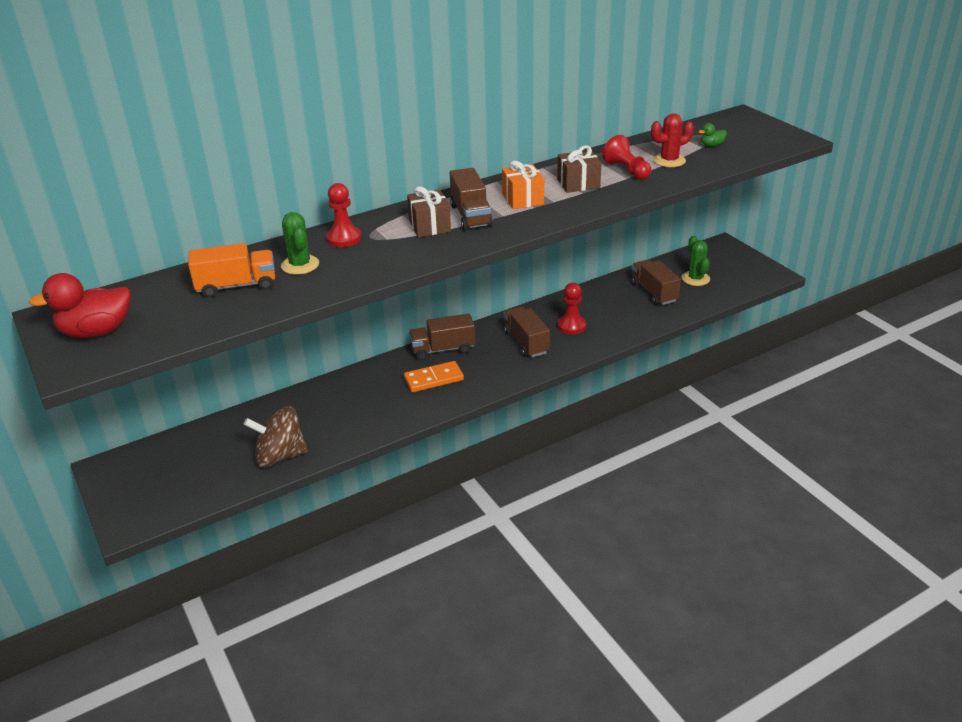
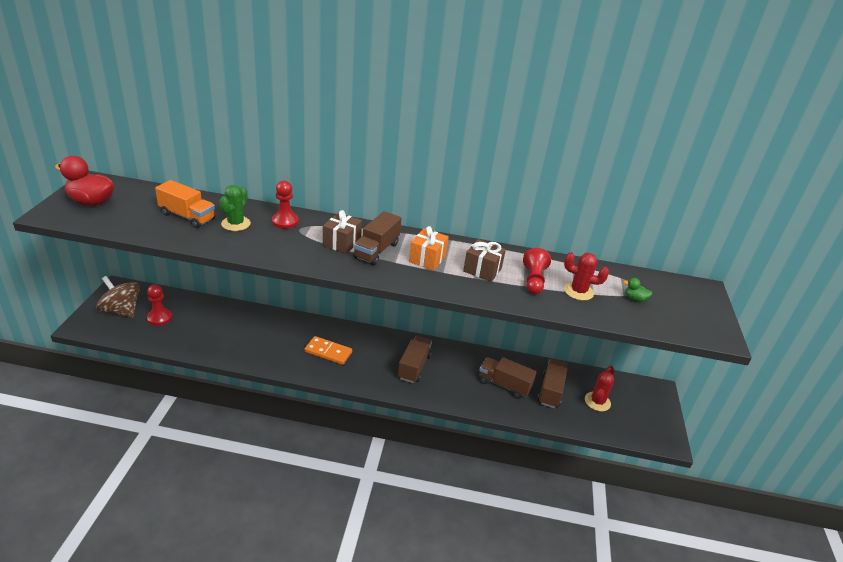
camera: 35 degrees right, 0 degrees up
(280, 456) = (191, 340): brown spinning top -> brown spinning top (121, 311)
(443, 349) = (360, 336): brown truck -> brown truck (504, 385)
(571, 326) = (459, 376): red pawn -> red pawn (159, 318)
(695, 279) = (597, 401): green cactus -> red cactus

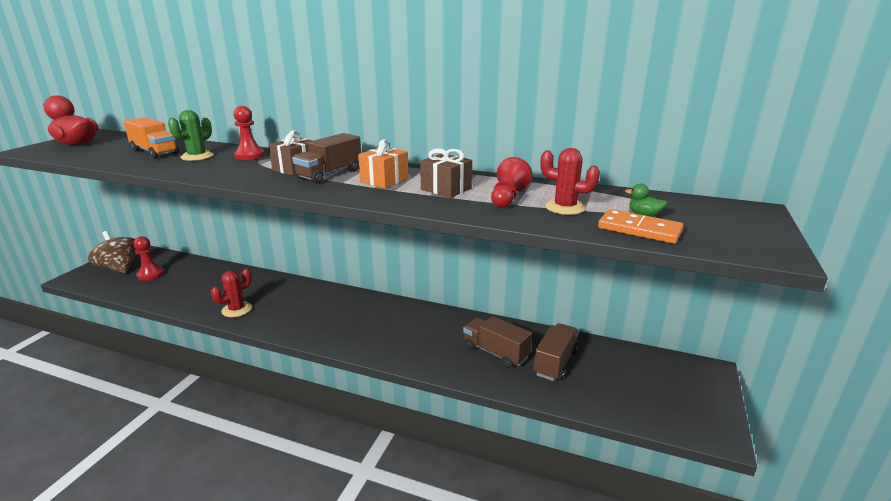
camera: 15 degrees right, 10 degrees down
(328, 352) = (301, 310): orange domino -> orange domino (639, 230)
(414, 367) = (391, 328): brown truck -> none
(597, 401) = (617, 378): red cactus -> red cactus (237, 309)

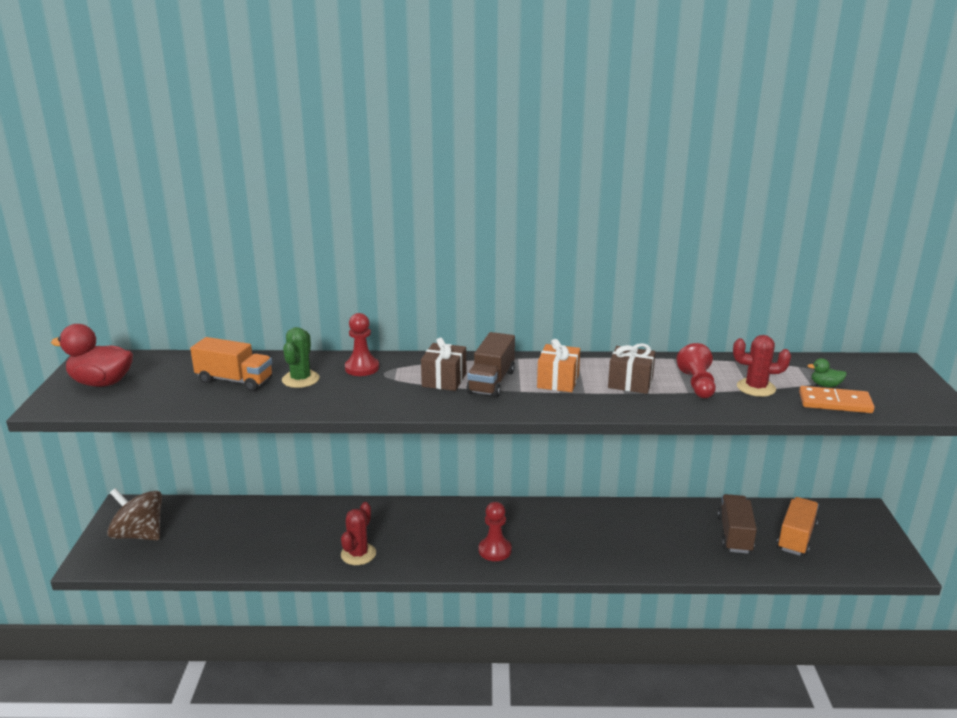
camera: 20 degrees left, 0 degrees up
(150, 274) = (195, 534): red pawn -> red pawn (495, 550)
(495, 352) = (674, 538): brown truck -> none
(616, 378) = (796, 537): none -> orange truck

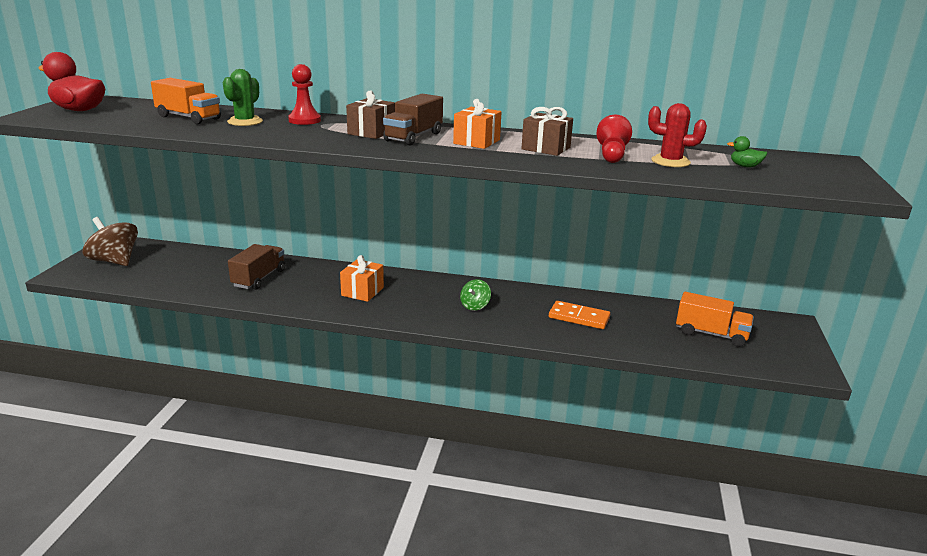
camera: 10 degrees right, 0 degrees up
(358, 554) = (288, 296): red cactus -> none
(434, 536) = (362, 291): none -> orange gift
(495, 550) = (411, 308): red pawn -> none
(557, 537) = (475, 306): none -> green spinning top
(734, 535) = (648, 324): brown truck -> brown truck (259, 278)
(796, 537) = (711, 334): orange truck -> orange truck turned 75 degrees clockwise
(835, 403) = (747, 177): orange domino -> orange domino (579, 317)

